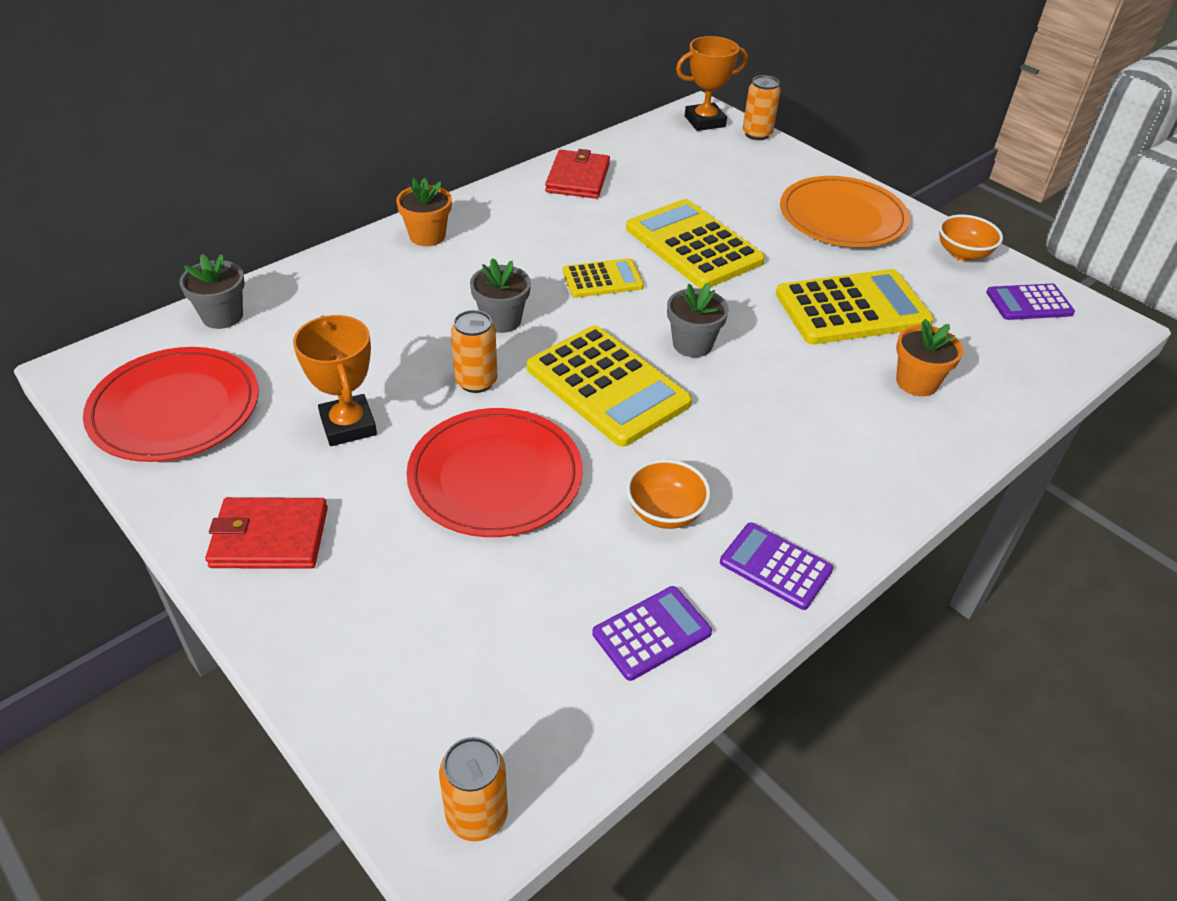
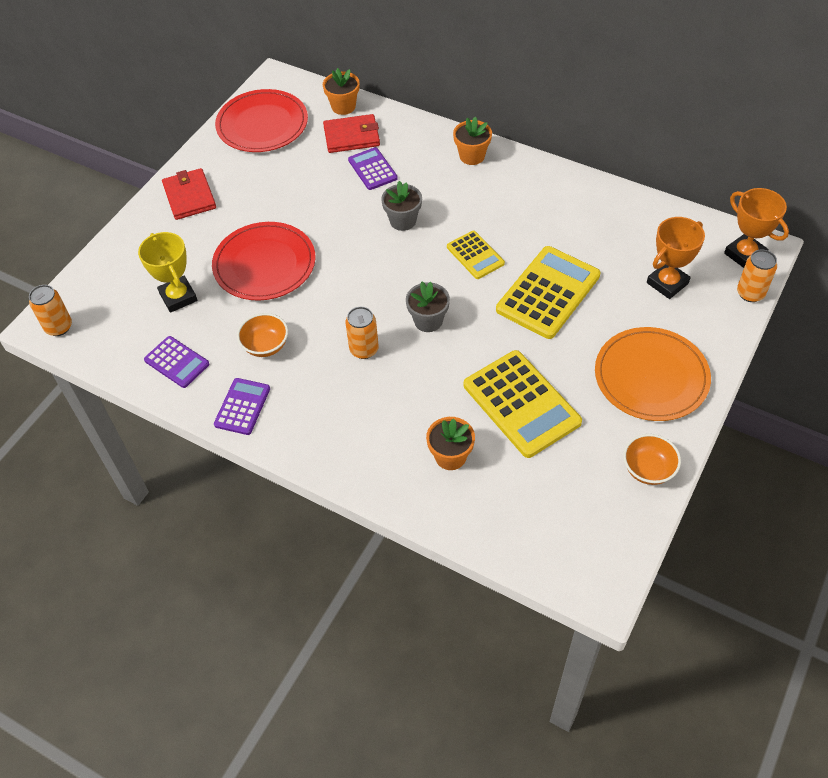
camera: 75 degrees right, 10 degrees up
(222, 316) = (343, 106): grey flower pot -> orange flower pot
(348, 425) = (278, 192): orange trophy -> orange trophy (667, 283)
(476, 381) = (339, 229): orange can -> orange can (364, 349)
(504, 602) = (178, 297): none -> yellow trophy
(578, 178) = (596, 205): red wallet -> red wallet (352, 136)
(607, 386) = (364, 289): yellow calculator -> none
(1029, 303) = (599, 525): purple calculator -> purple calculator (372, 169)

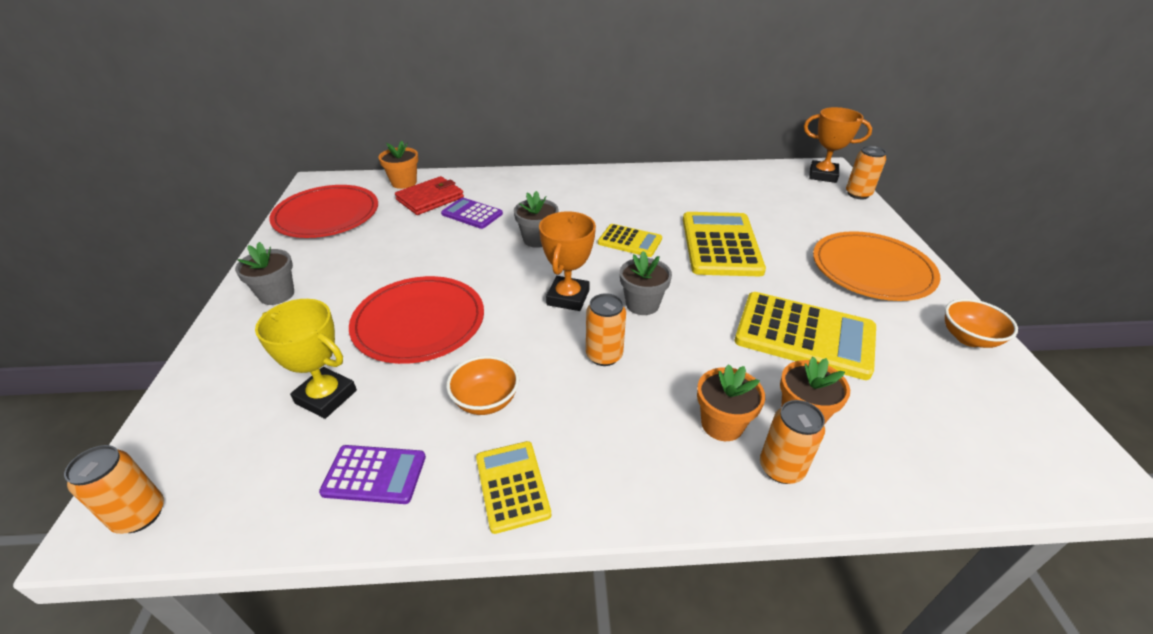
camera: 35 degrees left, 15 degrees down
(189, 196) = (277, 294): red wallet -> grey flower pot
(242, 406) = (512, 486): purple calculator -> yellow calculator
(401, 478) = (781, 468): none -> orange can
(472, 156) = (554, 181): orange flower pot -> orange flower pot (722, 424)
(667, 283) = (798, 207): orange trophy -> orange trophy (568, 297)

